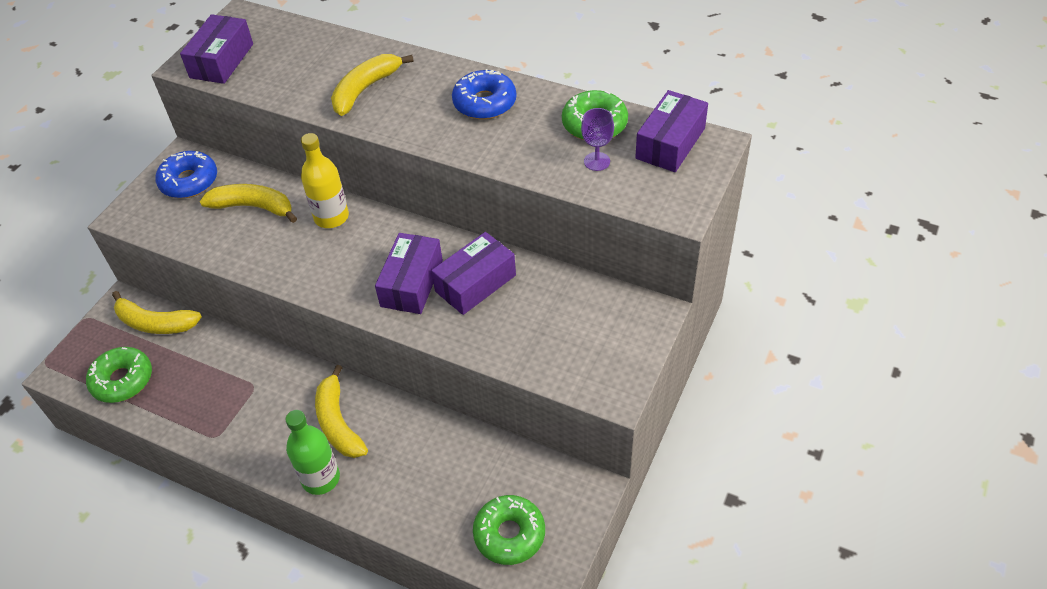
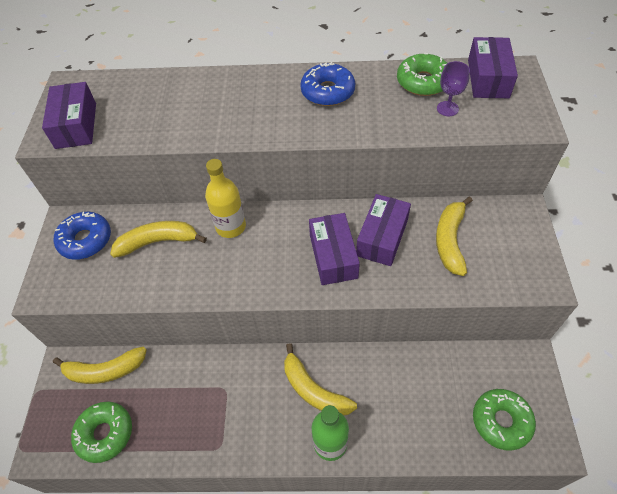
camera: 25 degrees left, 5 degrees up
(365, 89) = (222, 111): yellow banana -> yellow banana (450, 240)

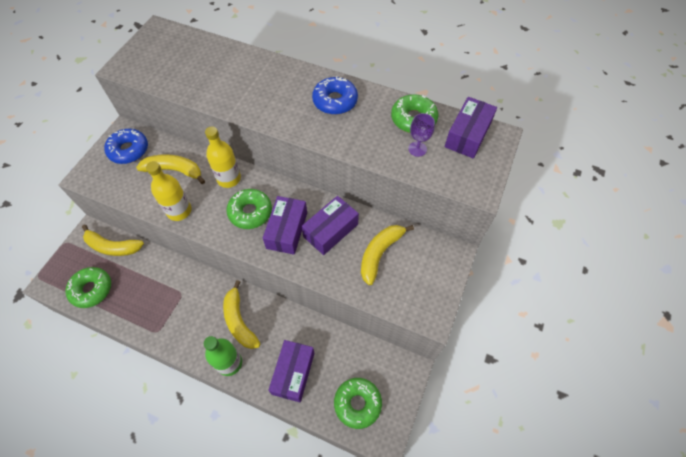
camera: 20 degrees right, 5 degrees up
(76, 125) = (145, 64): purple box -> purple box (293, 373)
(191, 284) = (179, 211): none -> yellow bottle
(279, 253) = (250, 212): none -> green donut

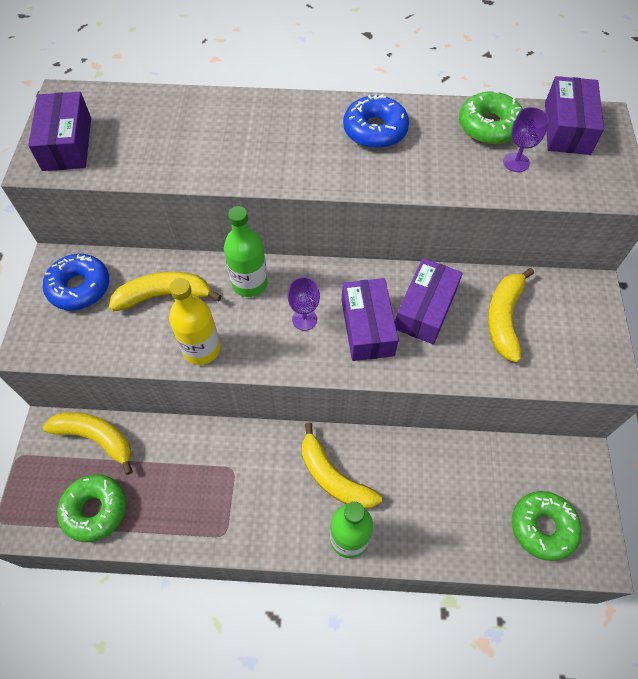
camera: 20 degrees left, 0 degrees up
(112, 246) = (96, 438): yellow banana -> yellow banana turned 150 degrees counterclockwise
(229, 179) = (249, 283): yellow bottle -> green bottle
(250, 212) = (304, 319): green donut -> purple goblet
(293, 373) = (441, 519): purple box -> purple box (67, 144)

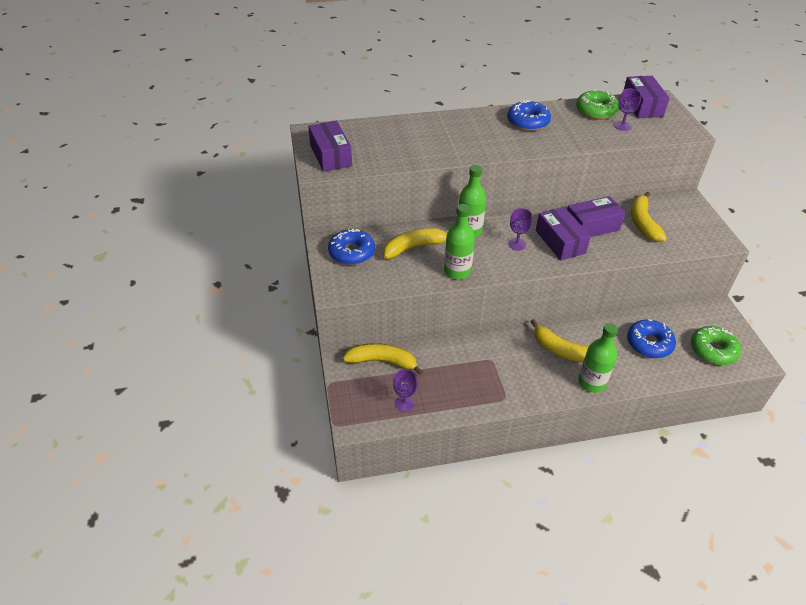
camera: 15 degrees left, 15 degrees down
(95, 510) = (404, 403): green donut -> purple goblet
(201, 349) = (457, 271): yellow bottle -> green bottle
(425, 309) = (591, 226): purple box -> purple box turned 60 degrees clockwise
(456, 494) = (649, 343): none -> blue donut

